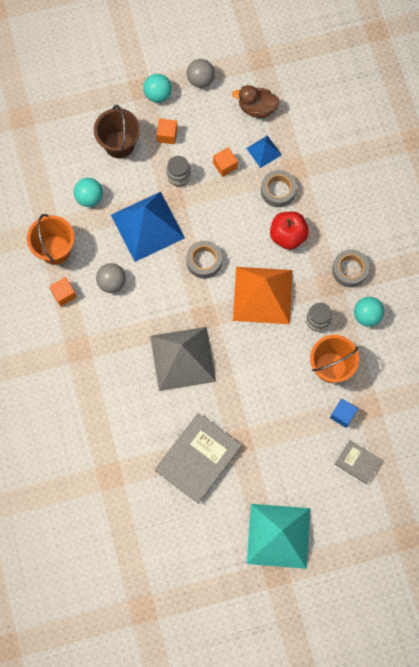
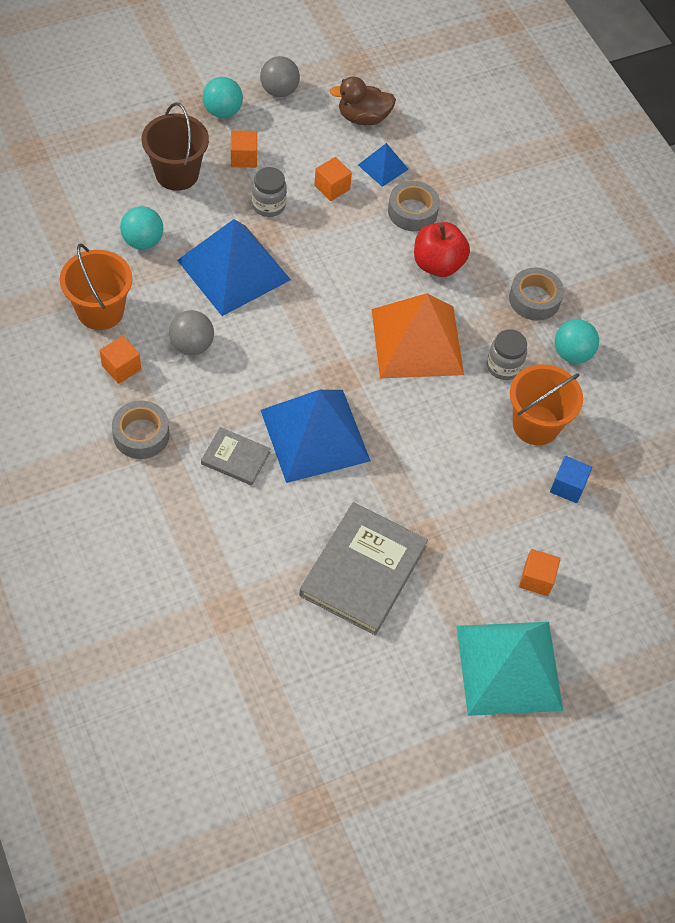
camera: 15 degrees left, 15 degrees down
(183, 358) = (315, 435): grey pyramid -> blue pyramid
(204, 261) = (324, 306): grey tape -> grey tape (141, 434)
(308, 478) = (536, 579): none -> orange cube
(357, 462) = (605, 548): grey book -> grey book (235, 458)

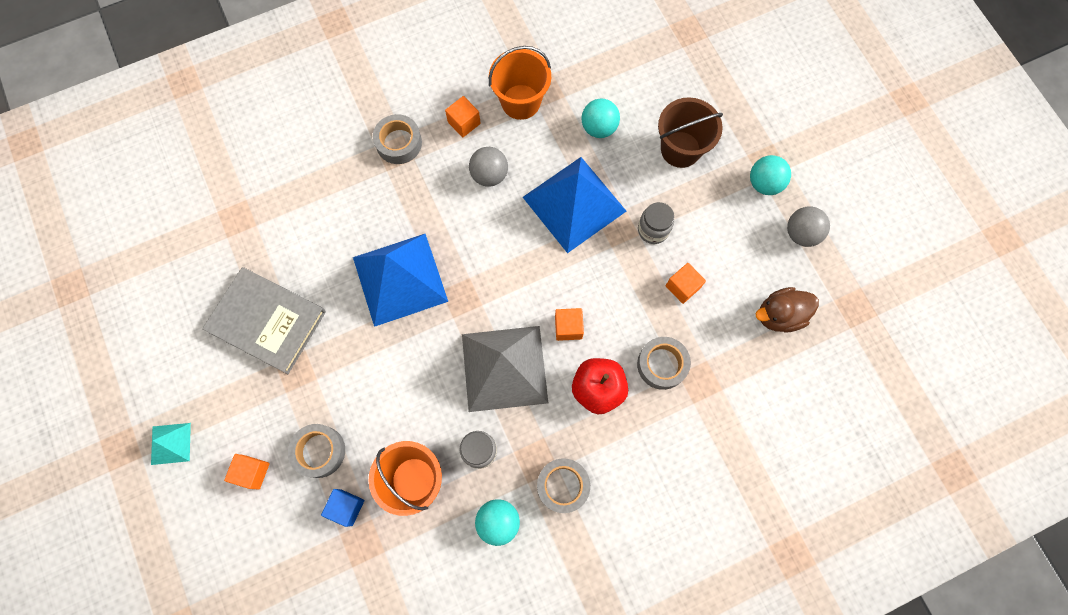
camera: 95 degrees right, 15 degrees up
(235, 458) = (376, 216): grey book -> none
(243, 158) = (708, 205): orange cube -> orange cube (568, 327)
(363, 118) = (779, 315): brown duck -> brown duck turned 105 degrees counterclockwise
(383, 167) = (716, 335): blue pyramid -> none
(417, 341) = (504, 368): orange pyramid -> grey pyramid
(509, 667) = (171, 443): turquoise pyramid -> turquoise pyramid, size x0.47
(511, 513) = (319, 451): none -> grey tape

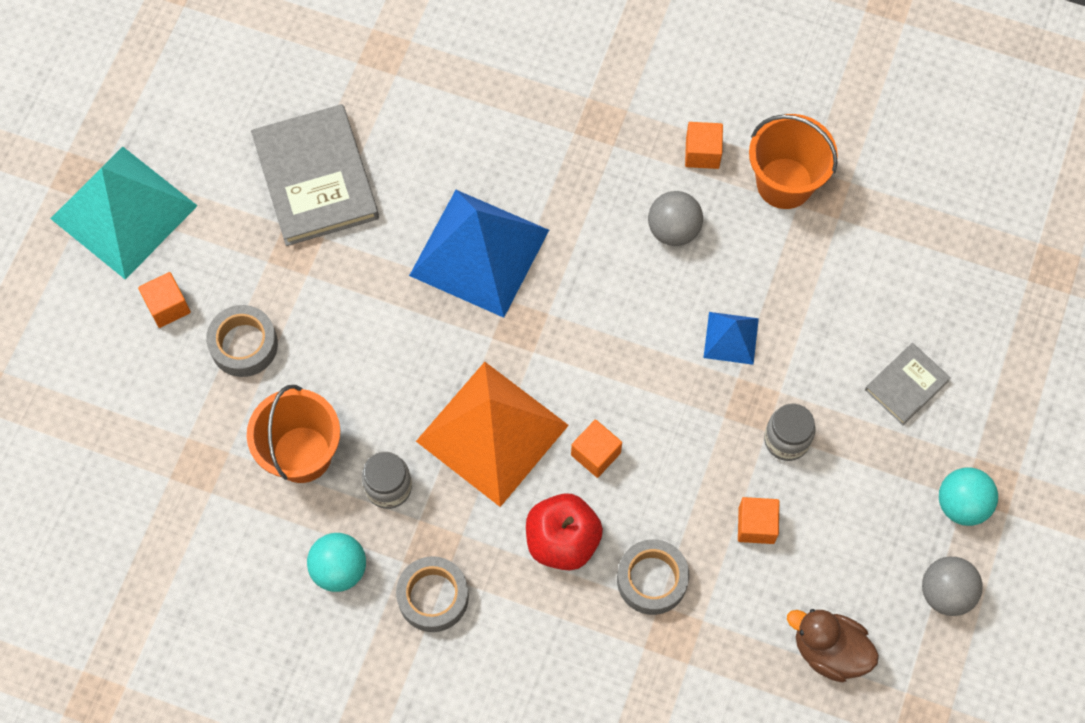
camera: 45 degrees right, 5 degrees down
(171, 443) = (124, 212): turquoise pyramid -> turquoise pyramid, size x2.13
(346, 507) = (217, 419): blue cube -> none
(399, 143) = (614, 115): grey tape -> none
(504, 368) = (492, 432): grey pyramid -> orange pyramid
(574, 204) = (731, 338): blue pyramid -> blue pyramid, size x0.47
(599, 128) = (840, 283): turquoise ball -> none
(680, 149) = (906, 385): brown bucket -> grey book

